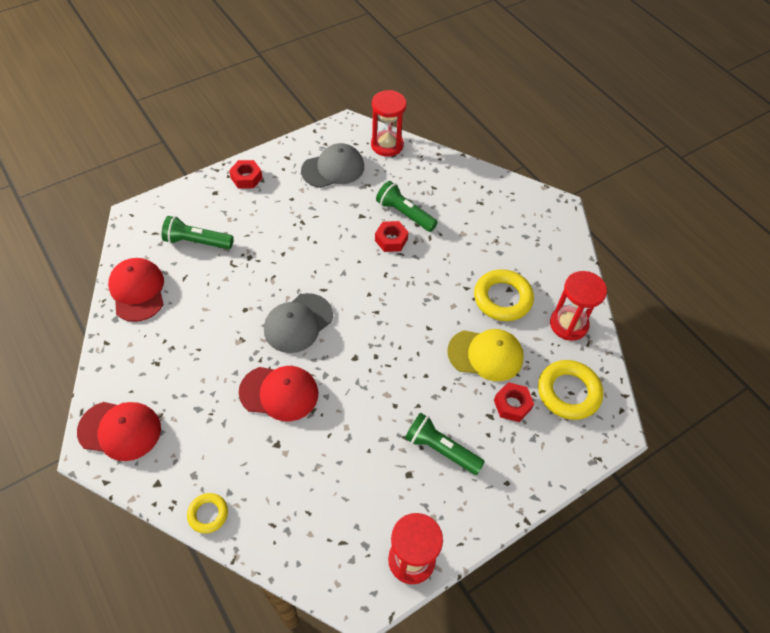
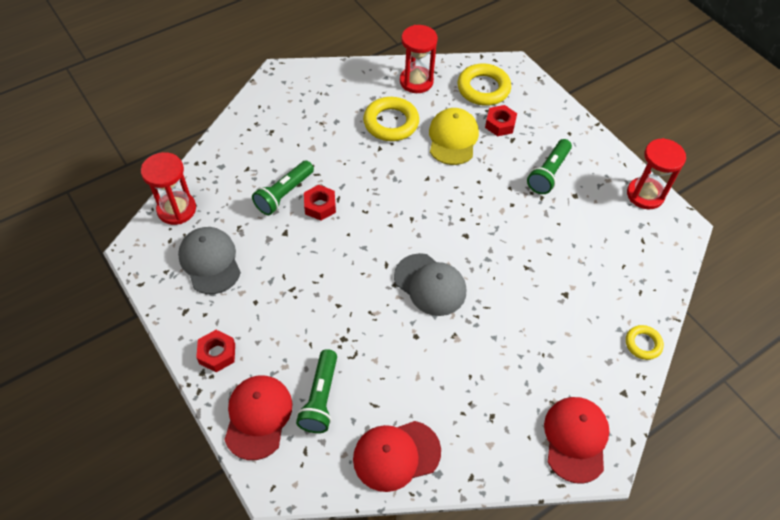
camera: 90 degrees left, 0 degrees up
(279, 393) = (512, 296): red cap -> red cap (258, 417)

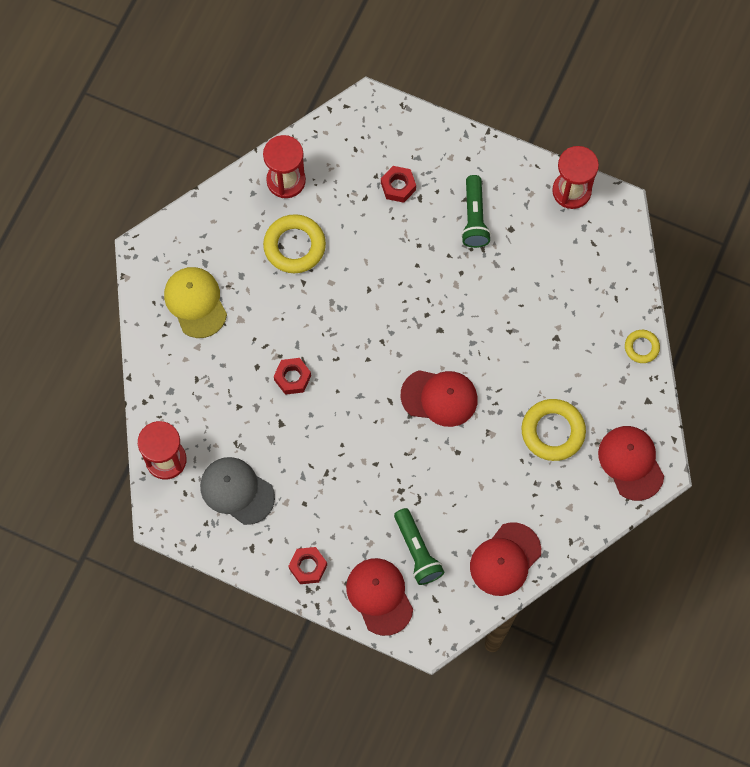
camera: 30 degrees left, 15 degrees up
(284, 194) = (251, 385): green flashlight -> none
(430, 285) = (439, 397): grey cap -> red cap
(453, 138) = (364, 230): yellow cap -> yellow cap (195, 302)
(483, 88) = (356, 151): yellow ring -> yellow ring (553, 431)

